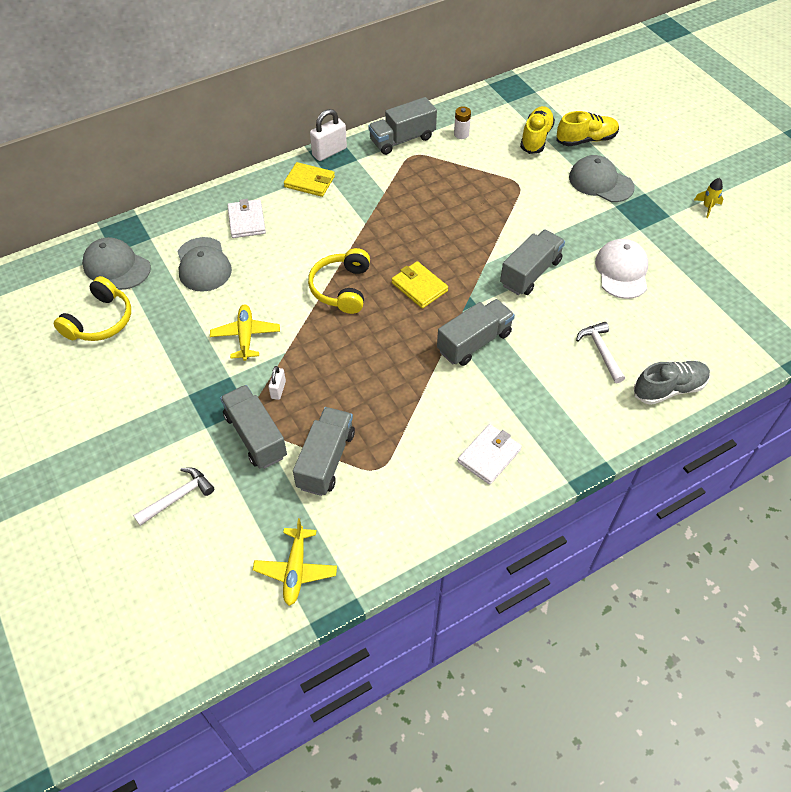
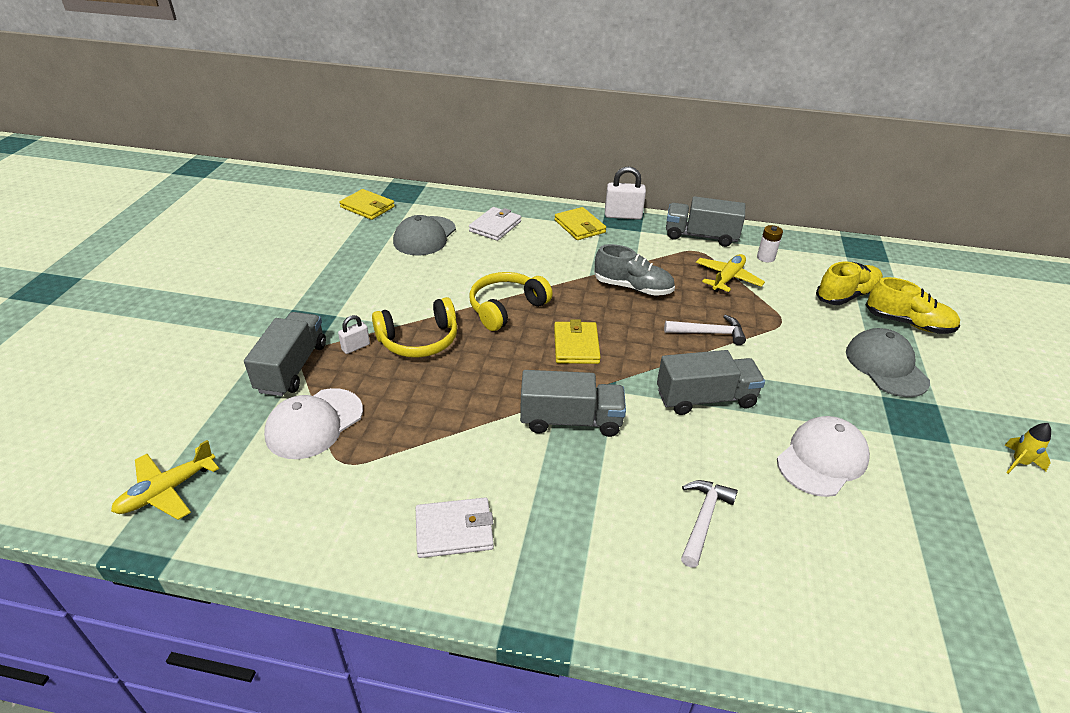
camera: 40 degrees right, 15 degrees down
(100, 321) = (309, 231): yellow headphones -> yellow headphones (419, 340)
(116, 266) = (367, 207): grey cap -> yellow wallet
(178, 497) = (182, 370): white hammer -> white hammer (709, 333)
(246, 336) = (387, 296): yellow plane -> yellow plane (727, 278)
(326, 460) = (314, 423): grey truck -> white cap
(669, 389) = (749, 621): grey shoe -> grey shoe (633, 287)

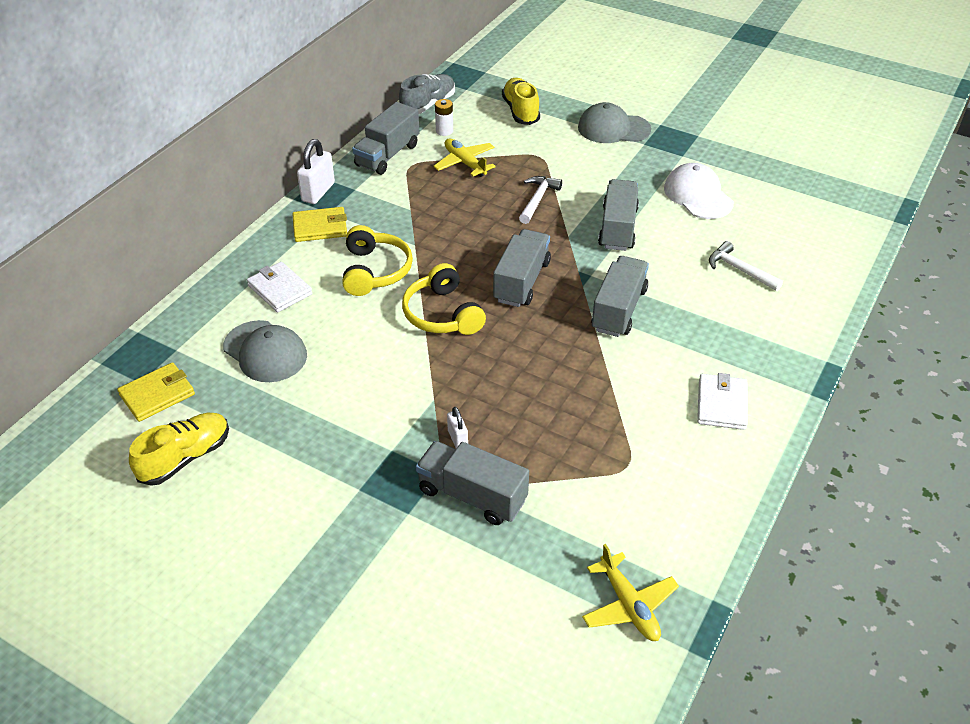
camera: 70 degrees left, 5 degrees up
(314, 423) = (567, 483): white cap -> none
(419, 340) = (467, 387): yellow headphones -> yellow headphones (375, 271)
(576, 345) = (521, 281): yellow wallet -> grey truck
(633, 287) = (450, 222): grey shoe -> grey shoe (428, 105)
(908, 323) = (569, 98): yellow shoe -> yellow shoe (185, 458)
(1019, 463) = (723, 117): yellow rocket -> none

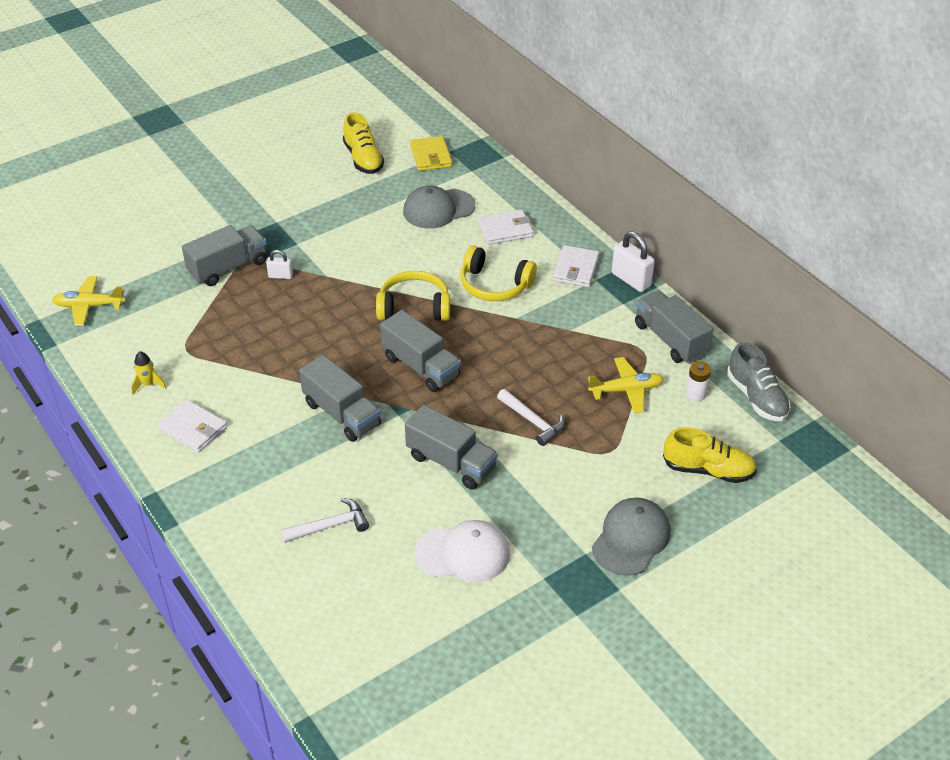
camera: 115 degrees right, 0 degrees up
(320, 227) = (575, 269): yellow wallet -> white wallet
(699, 471) = (148, 384): none -> yellow rocket

